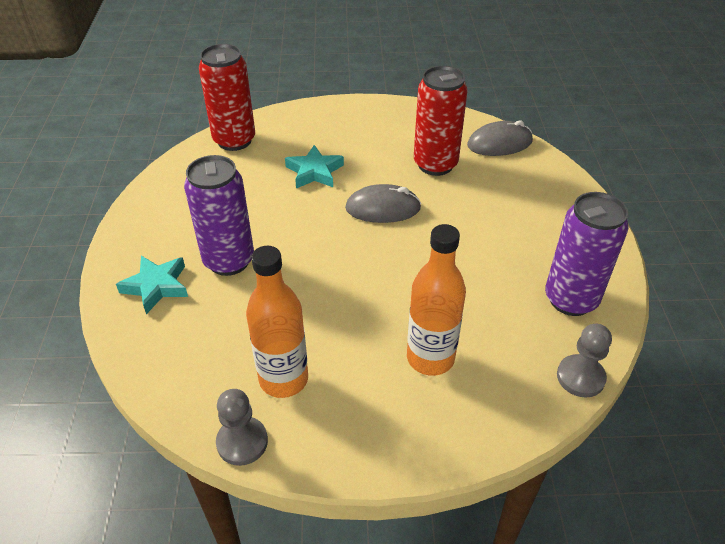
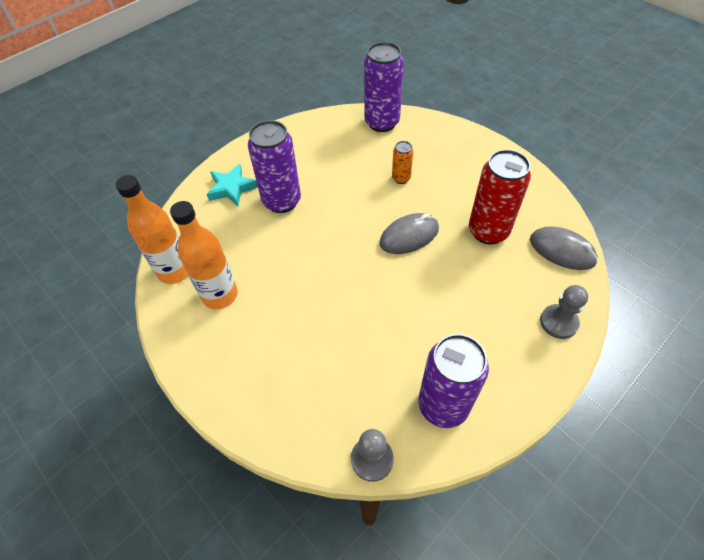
camera: 50 degrees right, 10 degrees up
(234, 140) = (382, 122): red can -> purple can
(242, 442) = (162, 310): grey pawn -> grey pawn (558, 322)
(314, 172) = (401, 178): turquoise star -> orange can
(383, 208) = (409, 236): grey mouse -> grey mouse turned 75 degrees counterclockwise
(430, 358) = (304, 356): orange bottle -> orange bottle (175, 271)

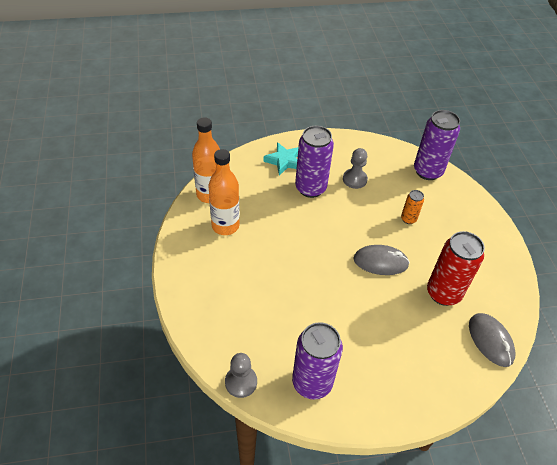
camera: 30 degrees right, 5 degrees down
(558, 322) = (442, 386): grey pawn -> grey pawn (354, 179)

